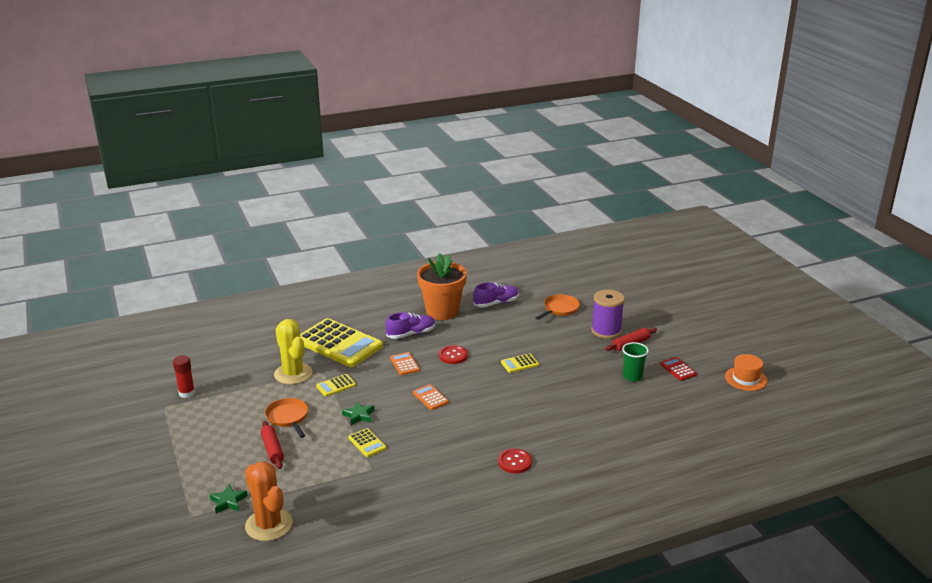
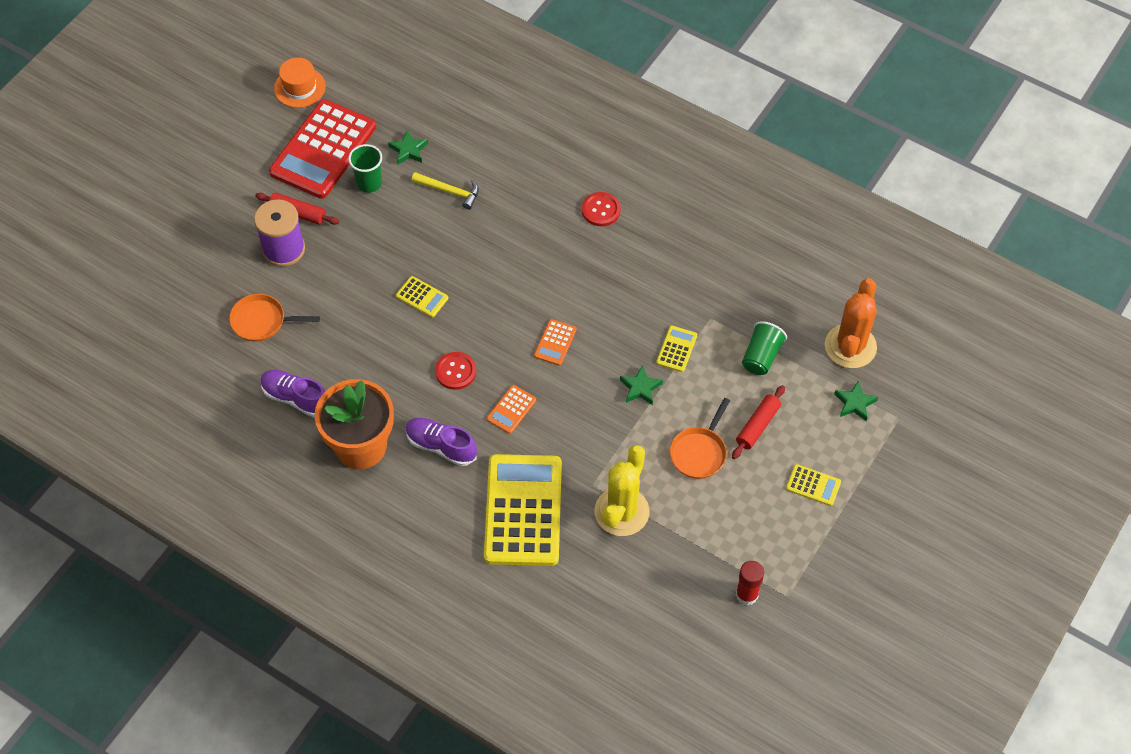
camera: 125 degrees left, 30 degrees up
(316, 477) = (761, 356): none -> green cup
(336, 386) = (607, 449): yellow calculator -> yellow calculator (813, 485)
(595, 404) = (450, 191): none -> yellow hammer
(648, 401) = (408, 150): none -> green star
(678, 369) = (323, 150): red calculator -> red calculator, size x2.39

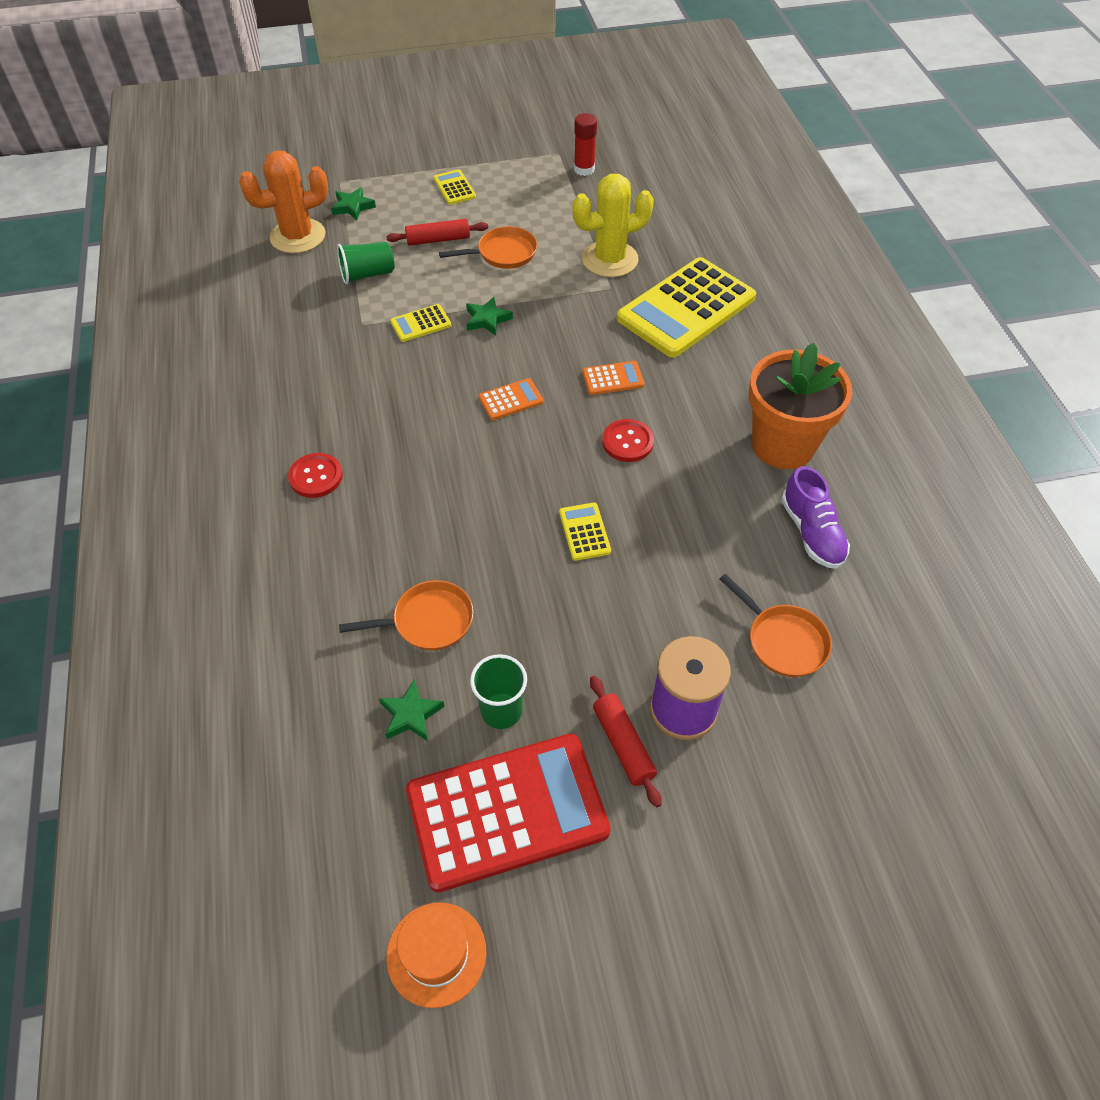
camera: 135 degrees left, 5 degrees down
(441, 446) = (706, 395): purple shoe -> none
(450, 191) = (428, 621): yellow hammer -> orange pan

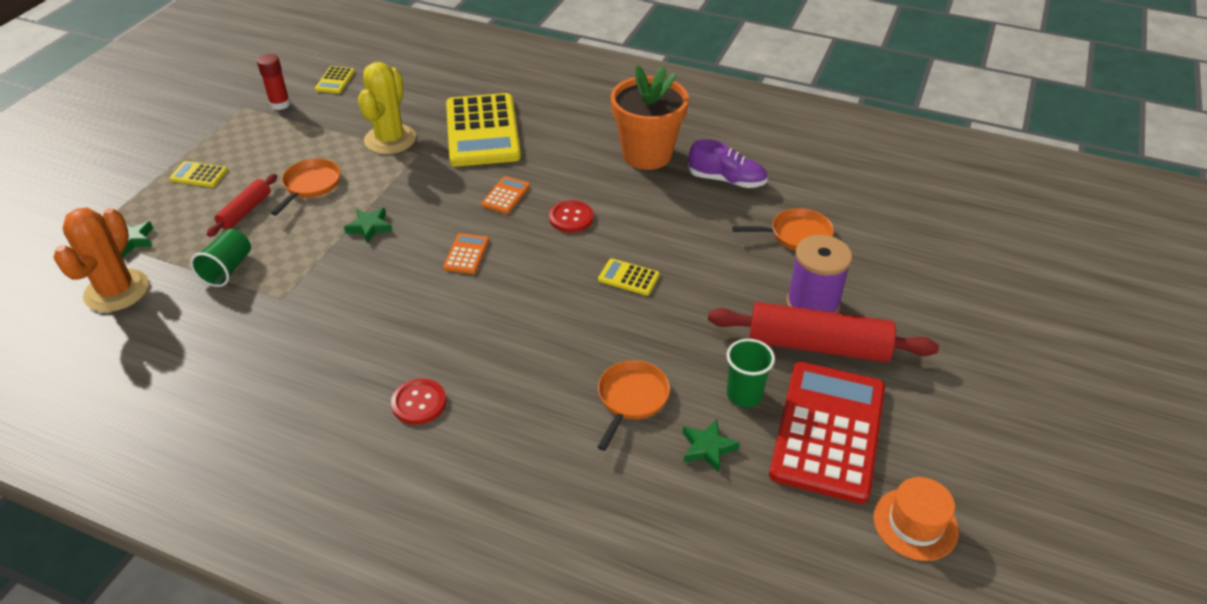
camera: 55 degrees left, 10 degrees down
(420, 324) = (326, 264): yellow calculator -> yellow calculator (335, 80)
(623, 744) = (817, 346): red rolling pin -> red rolling pin, size x1.88

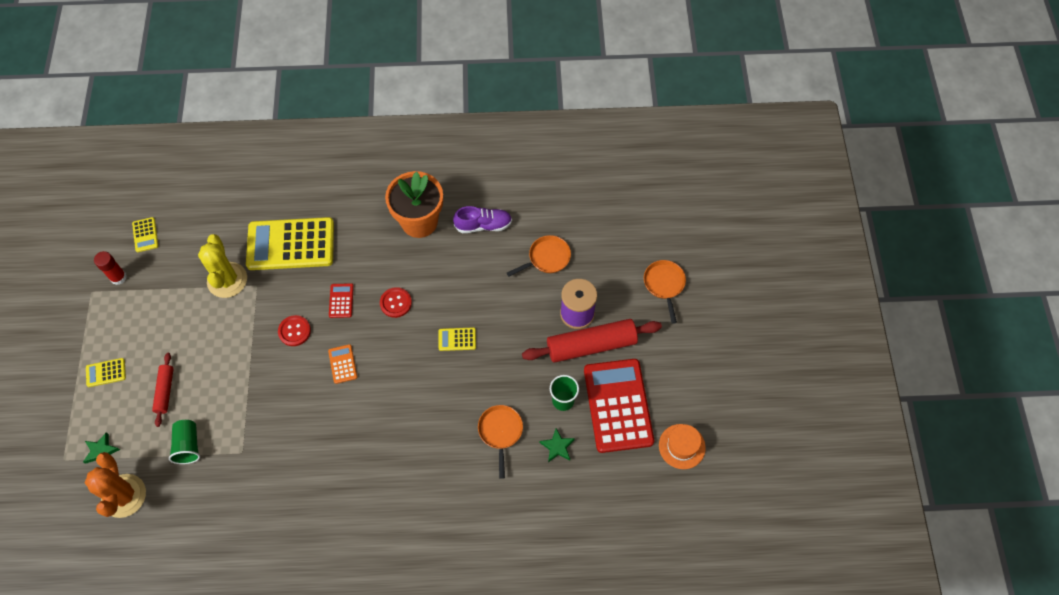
camera: 25 degrees left, 20 degrees up
(310, 185) = (196, 348): orange pan -> orange pan (664, 285)
(369, 227) = (263, 368): green star -> none
(419, 403) = (378, 491): red button -> red button (294, 331)
(482, 131) = (291, 244): yellow calculator -> yellow calculator turned 120 degrees clockwise
(506, 195) = (341, 301): orange calculator -> red calculator

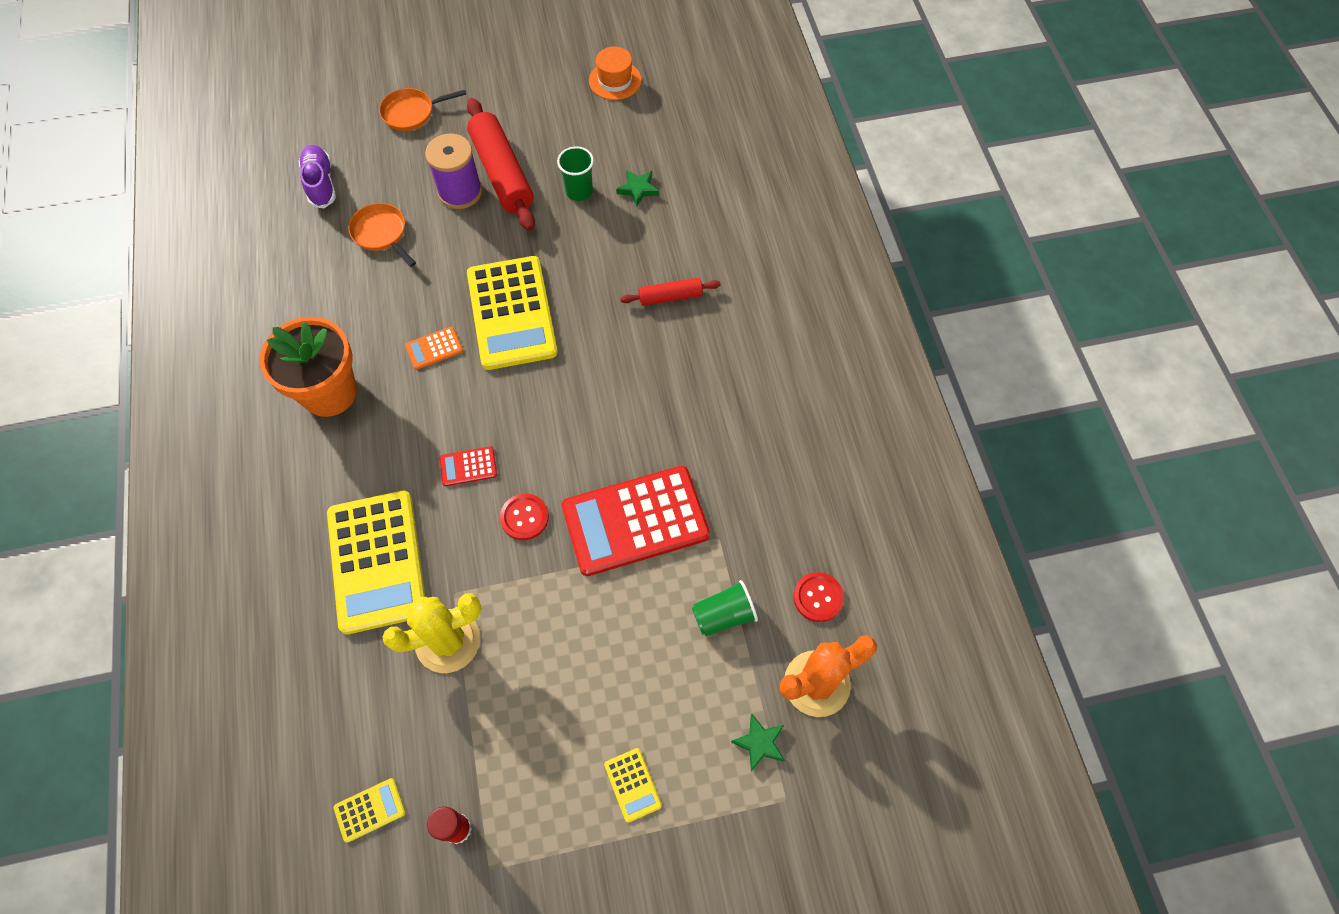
camera: 100 degrees left, 0 degrees up
(165, 391) = (648, 677): red rolling pin -> red rolling pin (670, 297)
(342, 364) = (567, 441): orange calculator -> orange calculator (434, 348)
(396, 303) = (465, 396): red button -> red button (818, 597)
(457, 339) = (512, 313): yellow calculator -> yellow calculator, size x2.39
(483, 225) = (333, 312): purple shoe -> purple shoe (321, 183)
(500, 432) = (631, 247): orange pan -> none
(618, 405) = (576, 140): red calculator -> red calculator (635, 521)

